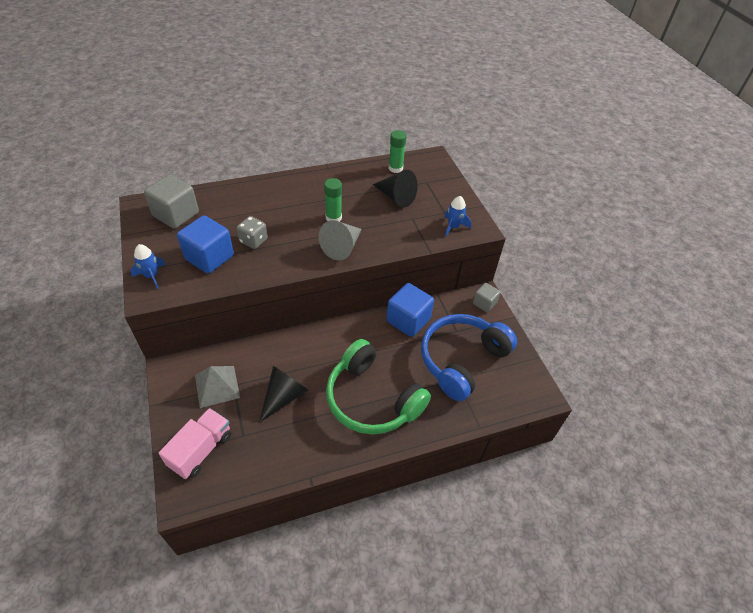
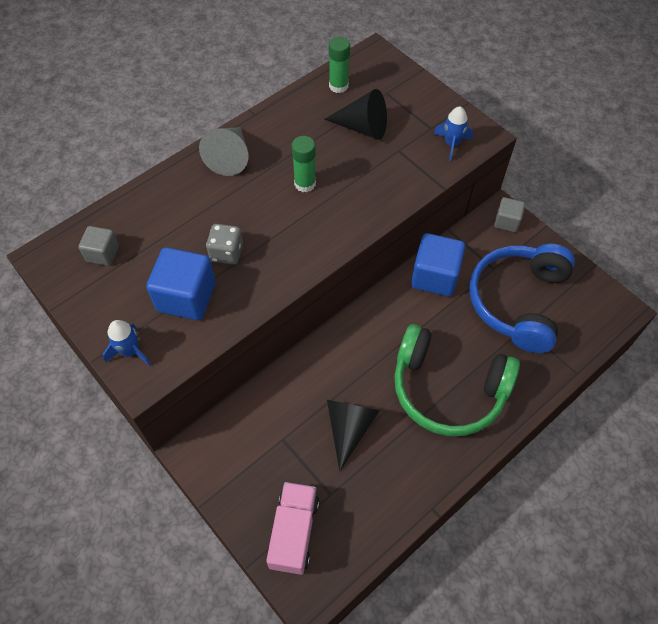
camera: 20 degrees left, 10 degrees up
(176, 215) = (103, 253): grey cube -> grey cube, size x0.58
(217, 386) = (264, 449): grey pyramid -> none
(342, 247) = (339, 220): grey cone -> grey cone (230, 157)

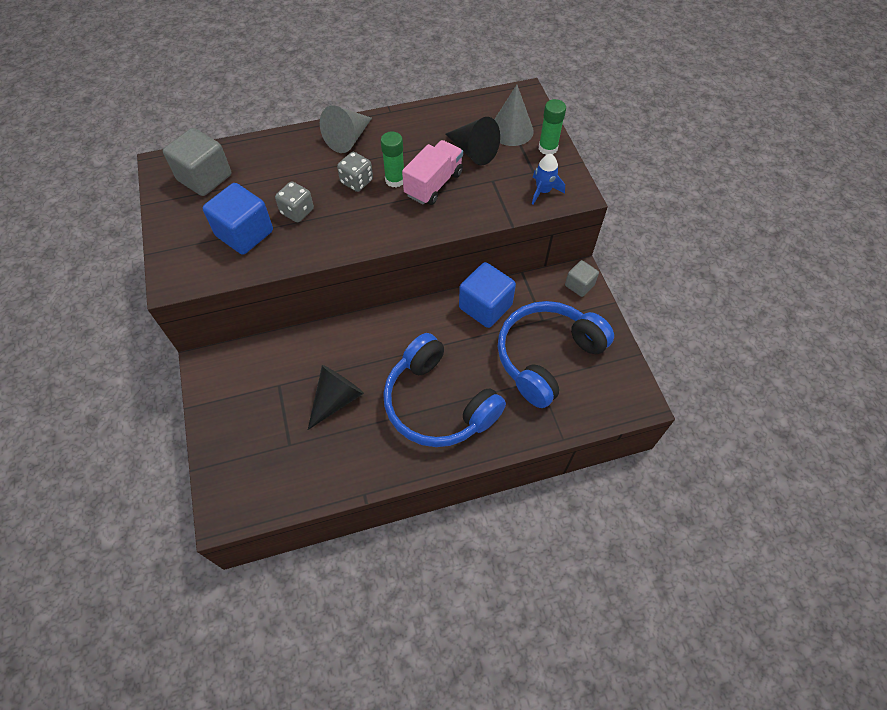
camera: 25 degrees right, 0 degrees up
(103, 253) = (205, 178): grey cube -> grey cube, size x1.74
(130, 351) = (177, 258): blue rocket -> none
(267, 199) = (356, 181): none -> grey dice
(294, 532) = (242, 461): pink truck -> pink truck (433, 184)
(338, 86) = (475, 111): green glue stick -> green glue stick (548, 148)
(385, 94) = (511, 130): none -> grey cone
(448, 389) = (438, 403): green headphones -> blue headphones

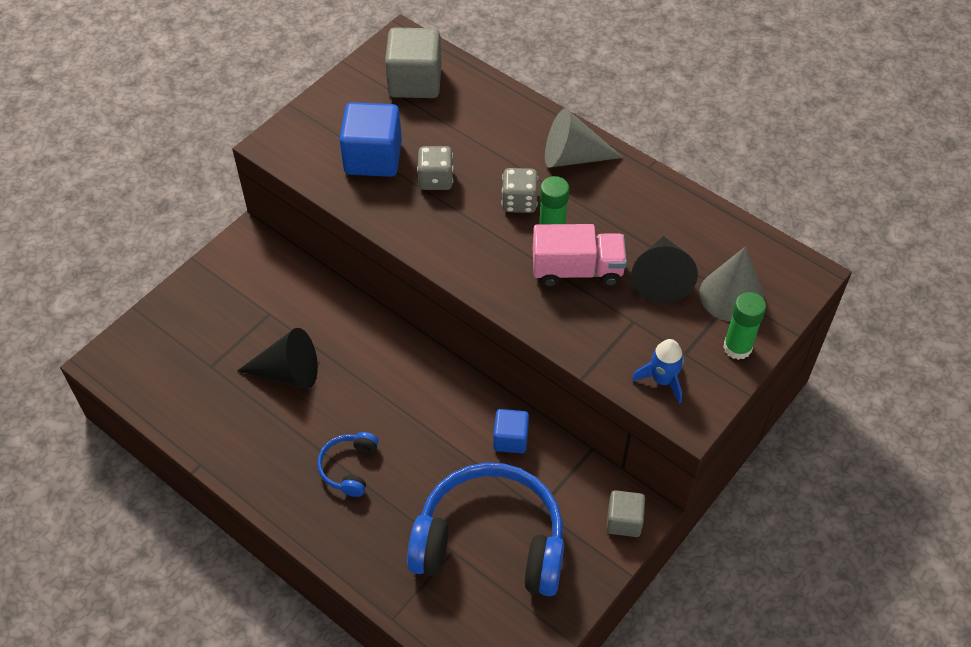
camera: 55 degrees right, 5 degrees down
(438, 403) = (349, 467): blue headphones -> blue headphones, size x0.44
(485, 306) = (510, 439): blue cube -> blue cube, size x0.58

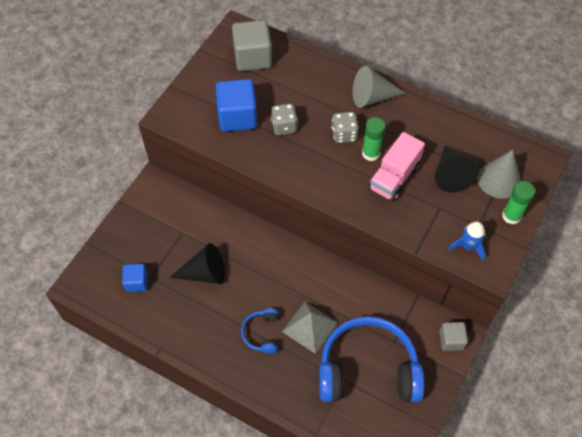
camera: 10 degrees left, 5 degrees up
(420, 469) = (309, 327): none -> grey pyramid
(510, 439) = (364, 296): blue cube -> blue cube (137, 282)
(577, 270) = (394, 177): pink truck -> pink truck turned 135 degrees clockwise

